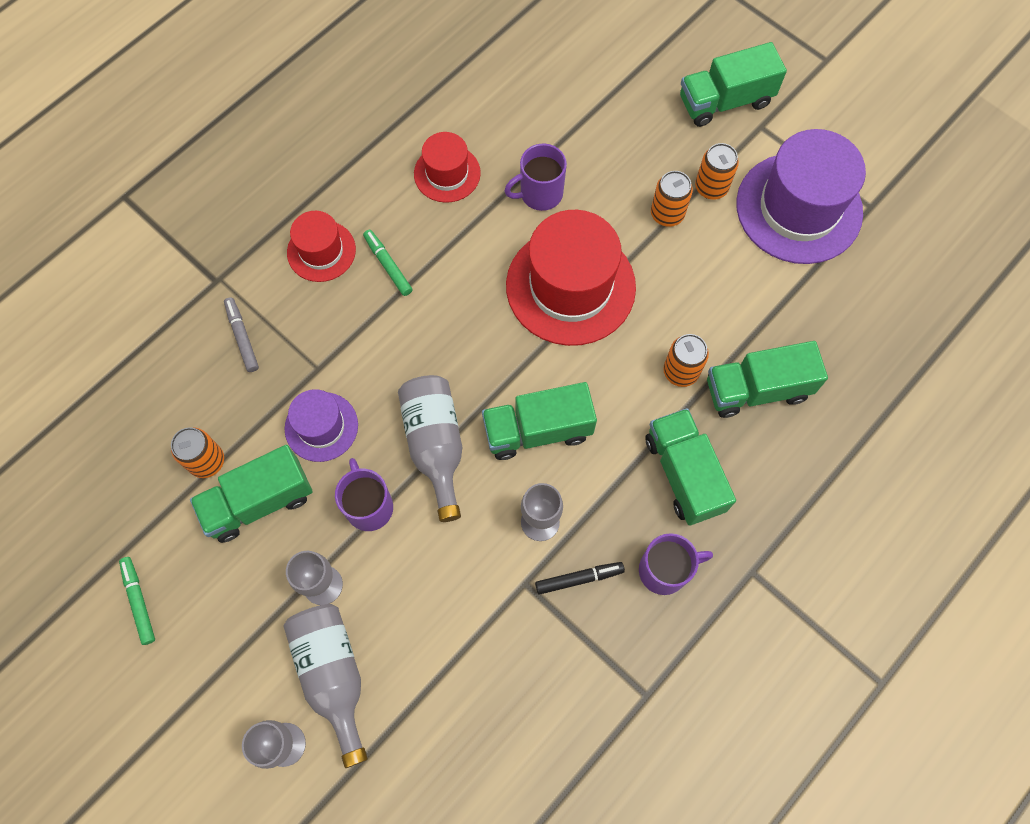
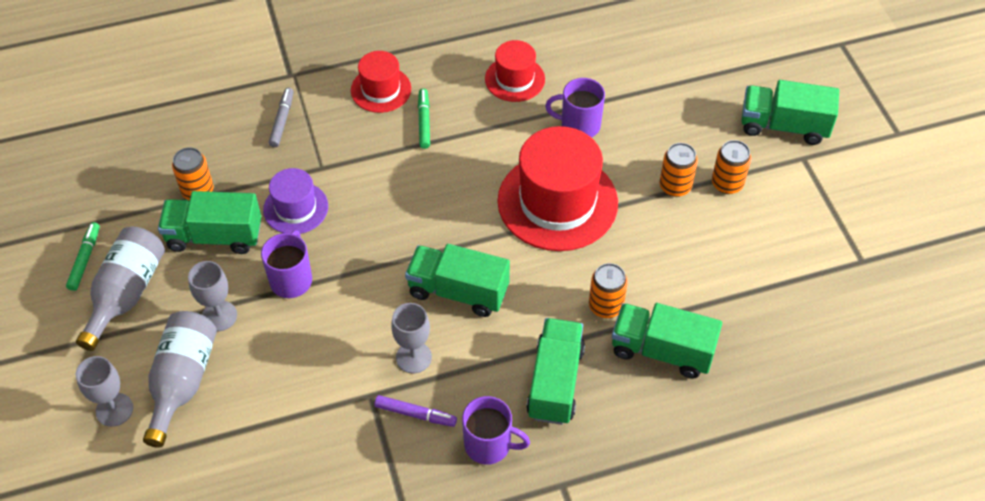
camera: 30 degrees right, 15 degrees down
(435, 445) = (371, 262): grey bottle -> grey bottle (126, 293)
(579, 579) = (415, 414): black marker -> purple marker
(799, 208) = (794, 233): purple hat -> none

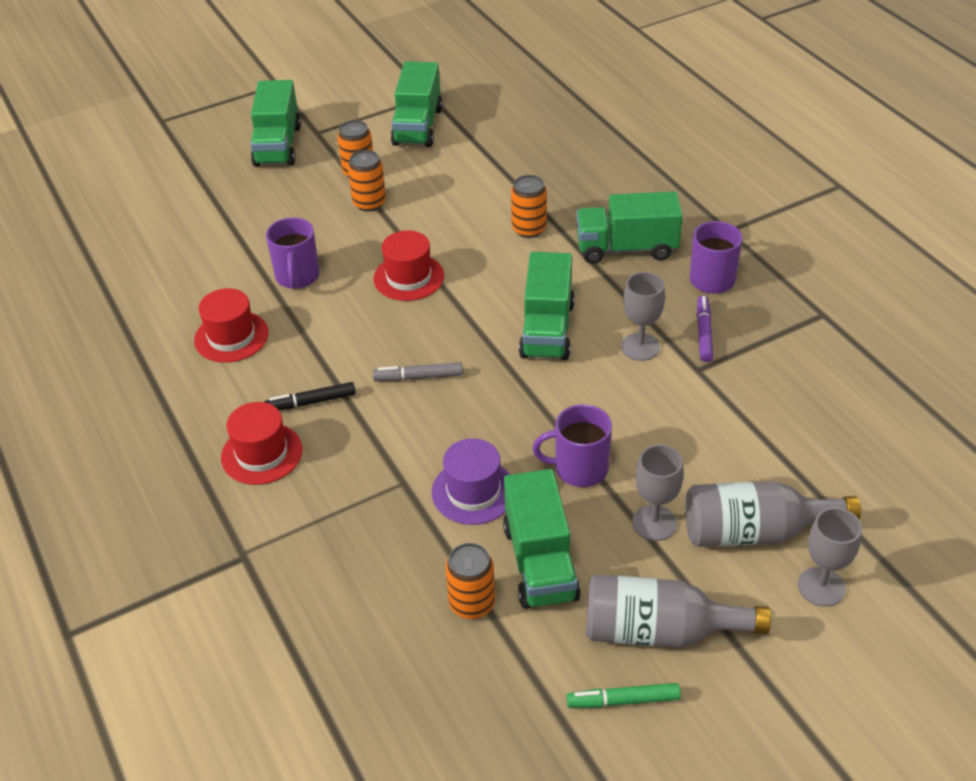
camera: 100 degrees left, 10 degrees down
(282, 120) = (330, 543): grey marker -> grey marker (418, 377)
(424, 122) = (311, 402): green marker -> black marker
(557, 202) = (409, 277): red hat -> red hat, size x0.54
(662, 350) = (565, 191): green truck -> green truck (417, 126)

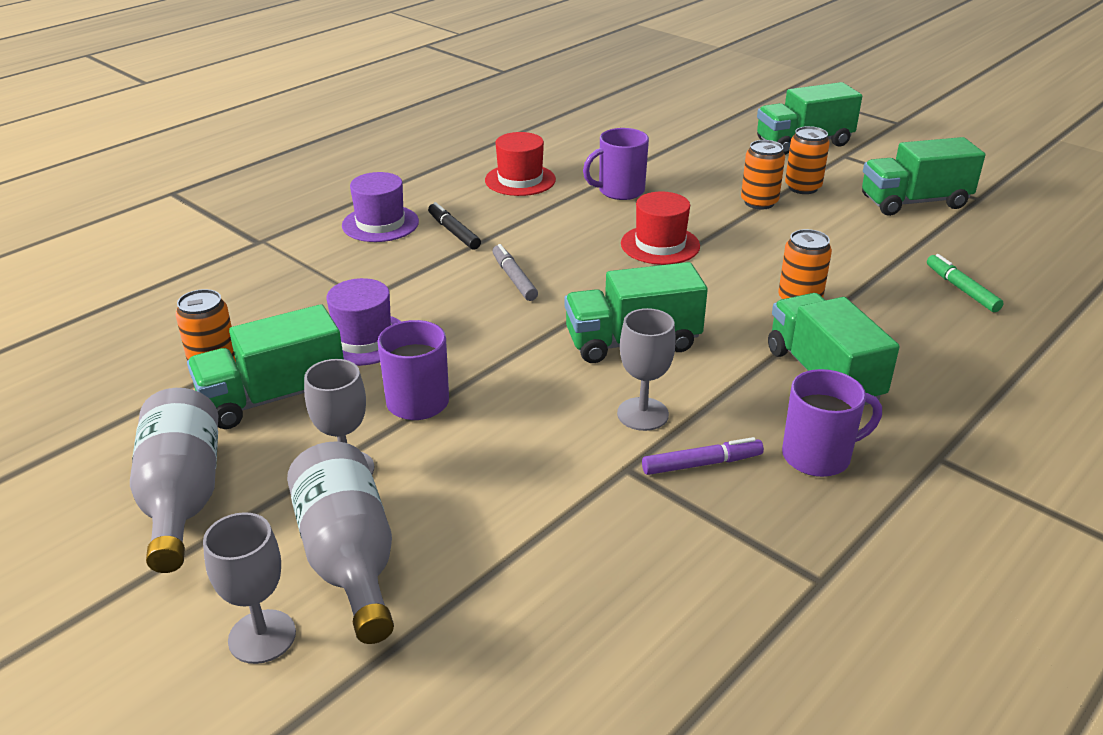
camera: 70 degrees right, 10 degrees down
(262, 453) = (380, 224): red hat -> purple hat
(623, 700) = (86, 485): green marker -> green marker (961, 289)

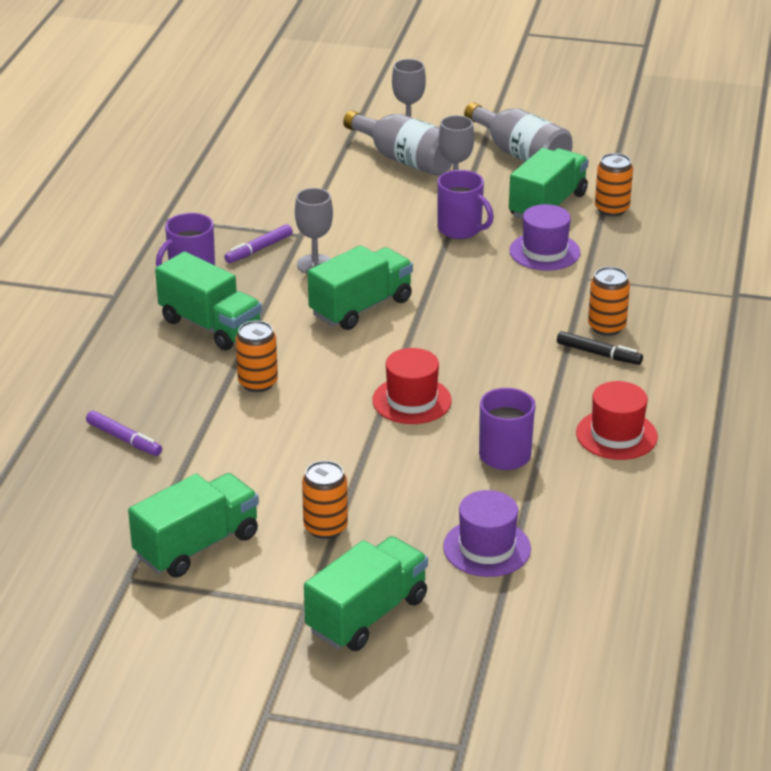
camera: 150 degrees right, 0 degrees up
(380, 224) = (670, 341): purple hat -> purple hat (487, 548)
(514, 278) = (498, 328): grey marker -> none
(759, 202) = (357, 487): orange can -> orange can (606, 327)
(961, 289) = (124, 439): green marker -> purple marker

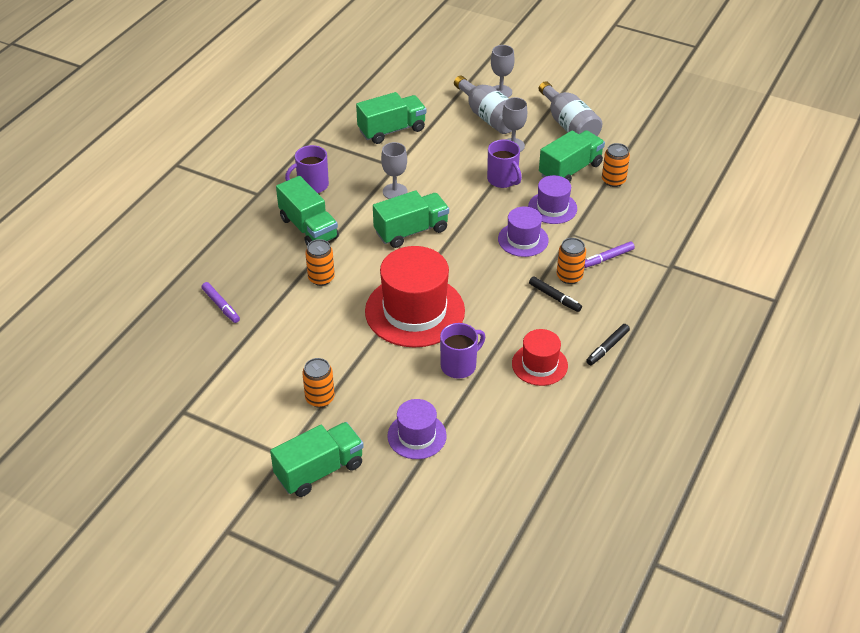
camera: 15 degrees right, 10 degrees up
(197, 546) = (234, 395): green truck -> green truck (392, 130)
(259, 249) = (363, 173): purple marker -> purple marker (607, 258)
(412, 400) = (414, 311): red hat -> red hat, size x1.86
(522, 294) = (523, 239): none -> purple hat
(698, 400) = (607, 348): none -> black marker

